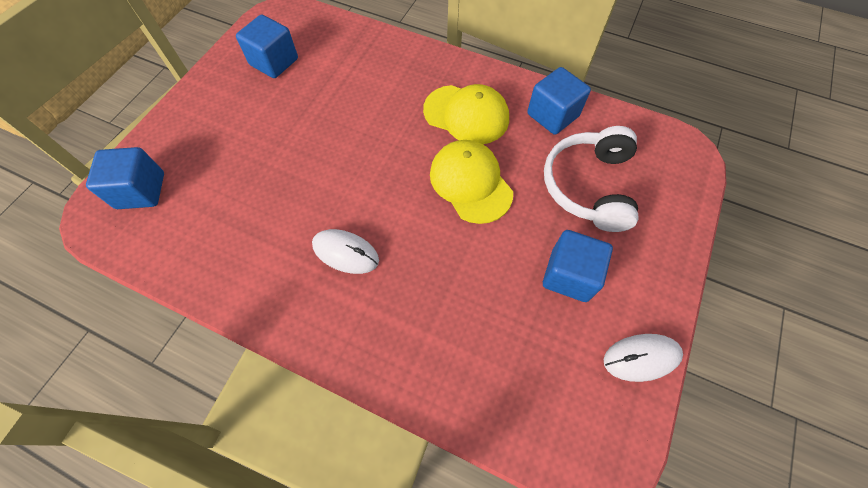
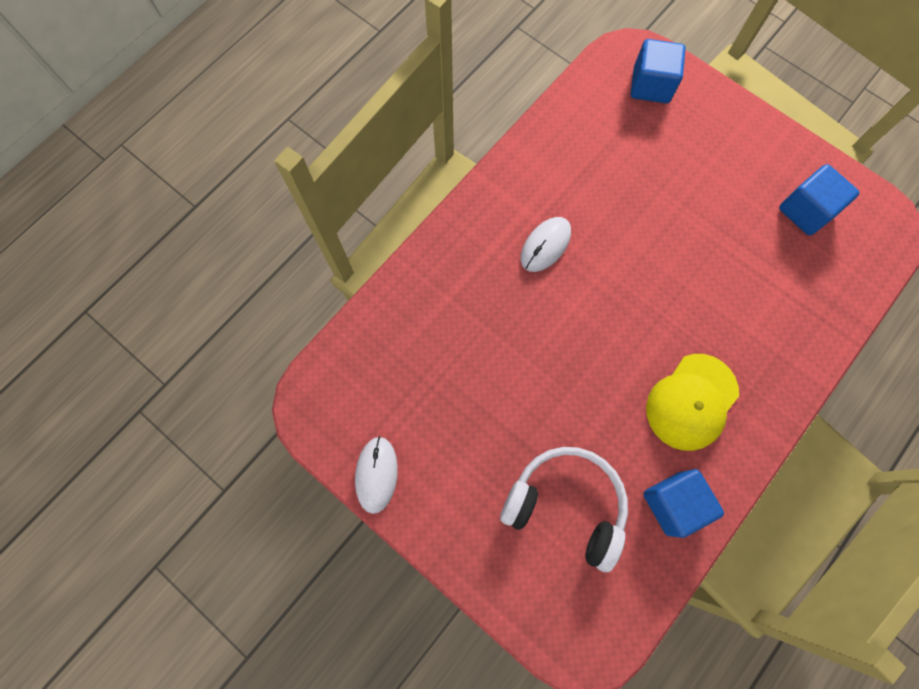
camera: 105 degrees right, 10 degrees up
(470, 183) = (597, 379): yellow cap -> none
(569, 275) = (470, 441): blue cube -> none

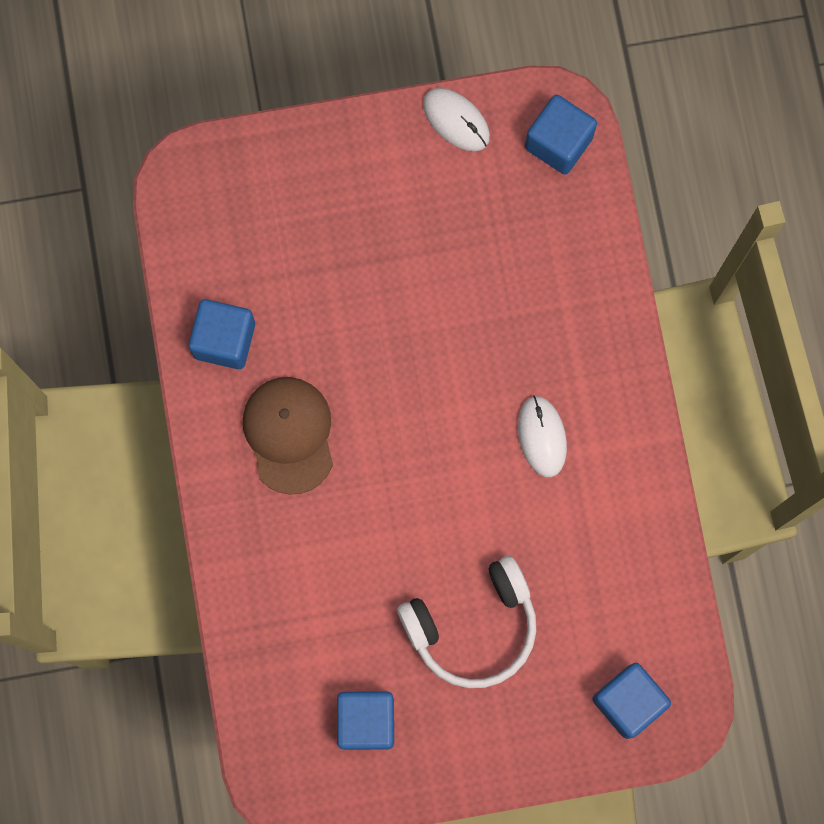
camera: 130 degrees right, 5 degrees up
(337, 390) = (558, 143): none -> blue cube
(566, 505) = (299, 252): white headphones -> white headphones (473, 626)
(691, 402) = (289, 434): yellow cap -> brown cap

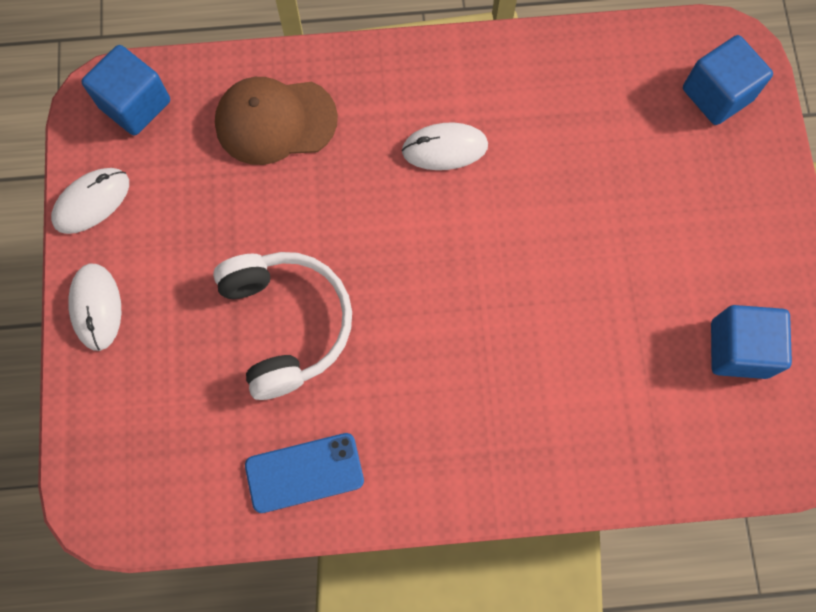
camera: 85 degrees left, 5 degrees down
(224, 340) = (304, 472): blue cube -> blue phone
(289, 434) = (420, 407): brown cap -> brown cap (275, 121)
(357, 142) = (96, 307): none -> white mouse
(473, 626) = (639, 232): white headphones -> white headphones (286, 324)

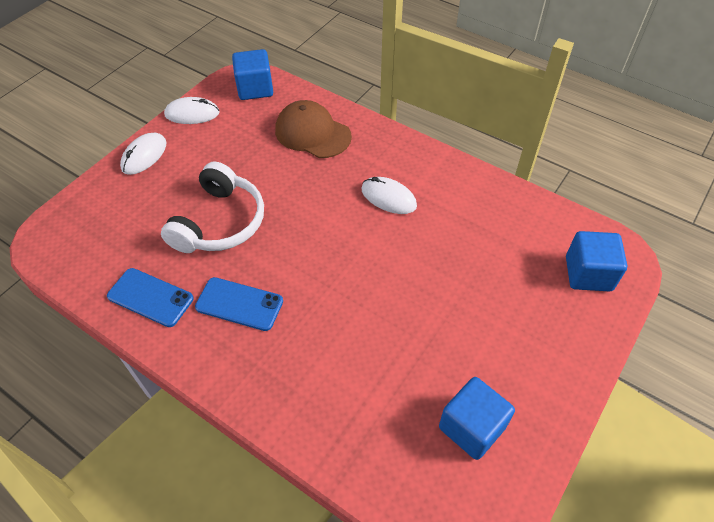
camera: 40 degrees right, 20 degrees down
(408, 402) = (239, 304): none -> blue phone

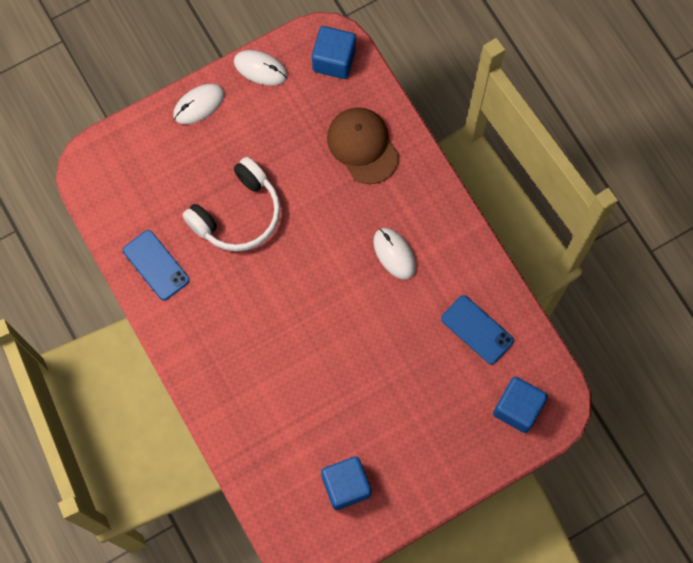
camera: 25 degrees right, 20 degrees up
(239, 304) = (222, 304): blue phone -> blue phone (477, 329)

